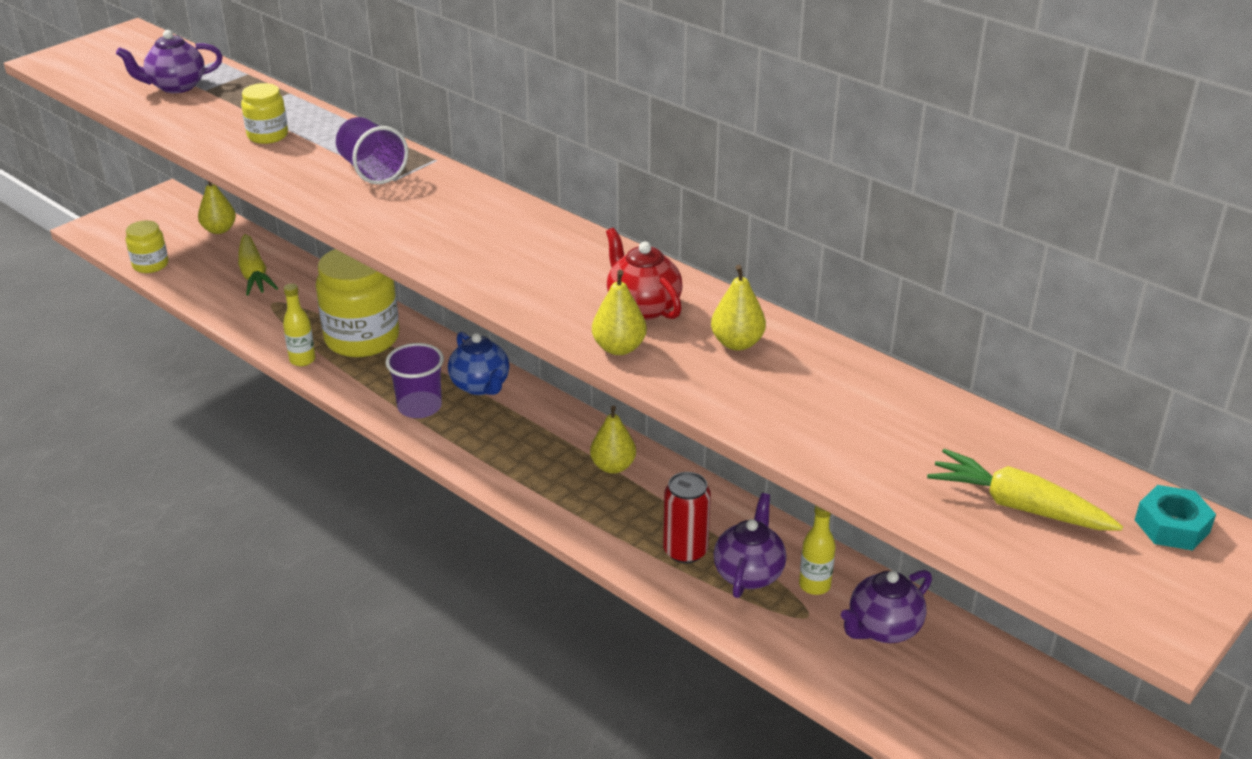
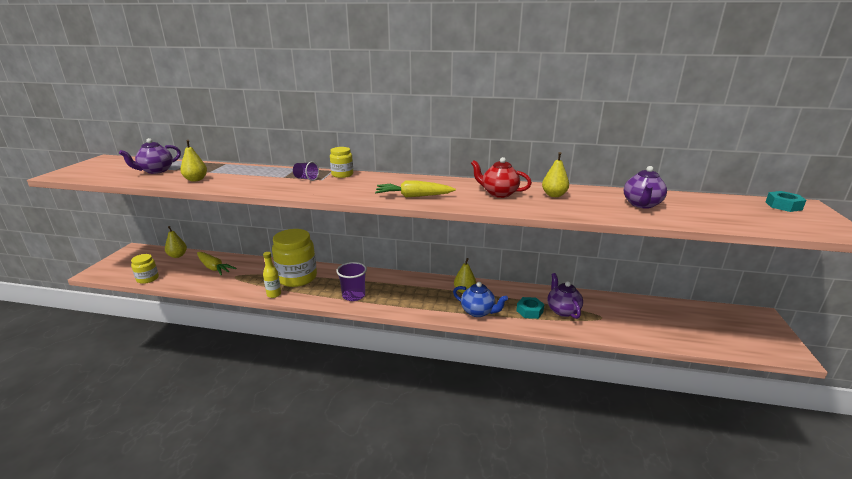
camera: 30 degrees left, 10 degrees down
(267, 135) = (233, 177): yellow jar -> yellow jar (342, 174)
(371, 170) = (306, 179): purple cup -> purple cup, size x0.62
(480, 386) = (374, 279): blue teapot -> blue teapot (478, 312)
(619, 348) = (512, 207): yellow pear -> yellow pear (196, 179)
(685, 551) = (529, 311): red can -> turquoise nut
(814, 585) = (590, 305): yellow bottle -> none
(883, 628) = (631, 311): purple teapot -> purple teapot (641, 204)
(1019, 506) = (735, 214): yellow carrot -> yellow carrot (413, 196)

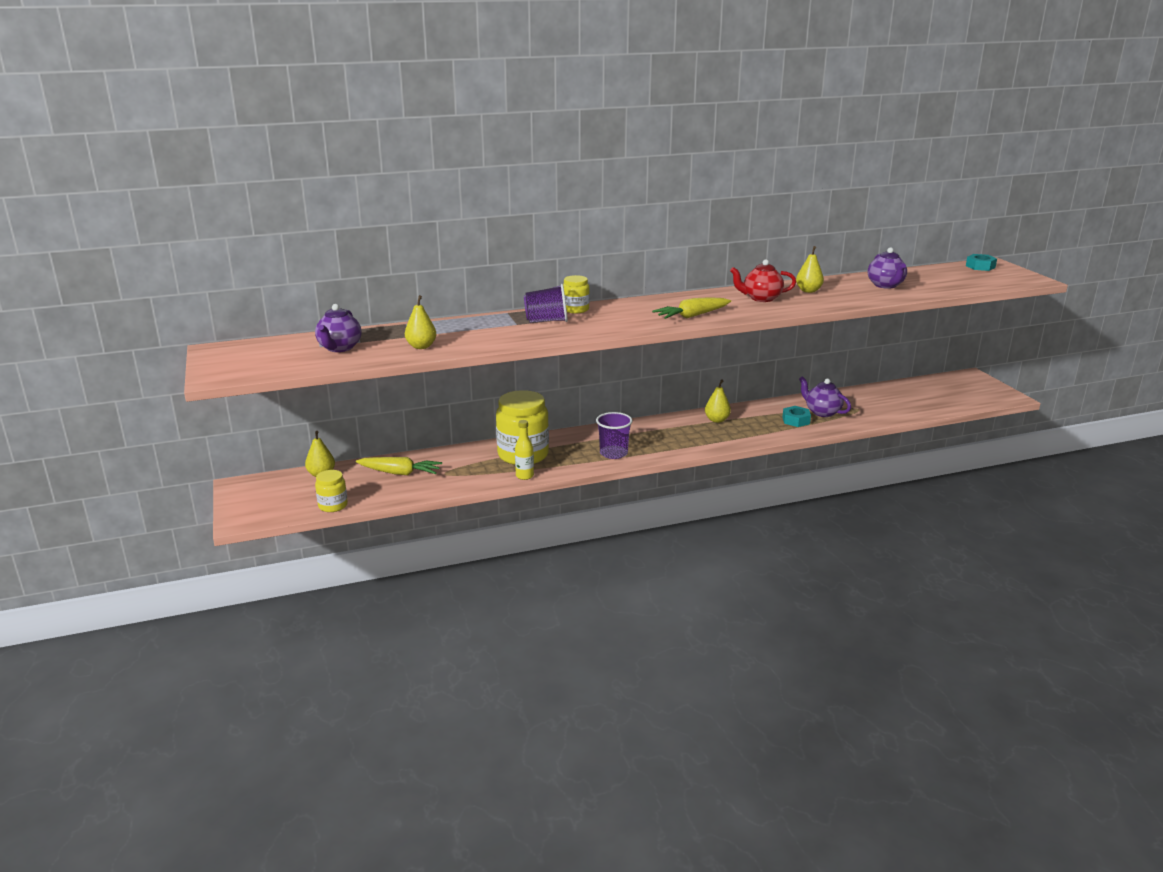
camera: 30 degrees left, 0 degrees up
(306, 179) = (547, 321): purple cup -> purple cup, size x1.60
(478, 312) = (752, 433): blue teapot -> none

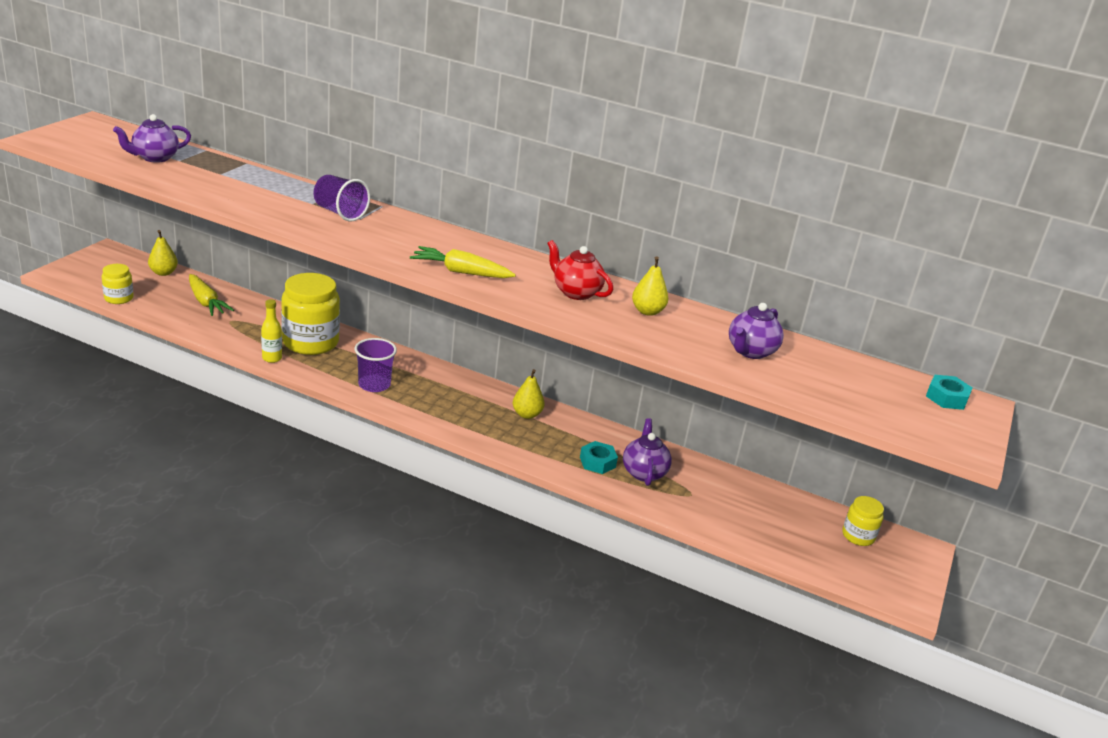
camera: 40 degrees right, 5 degrees up
(421, 346) = (200, 184): yellow pear -> none
(575, 309) = (390, 216): yellow jar -> yellow jar (858, 536)

